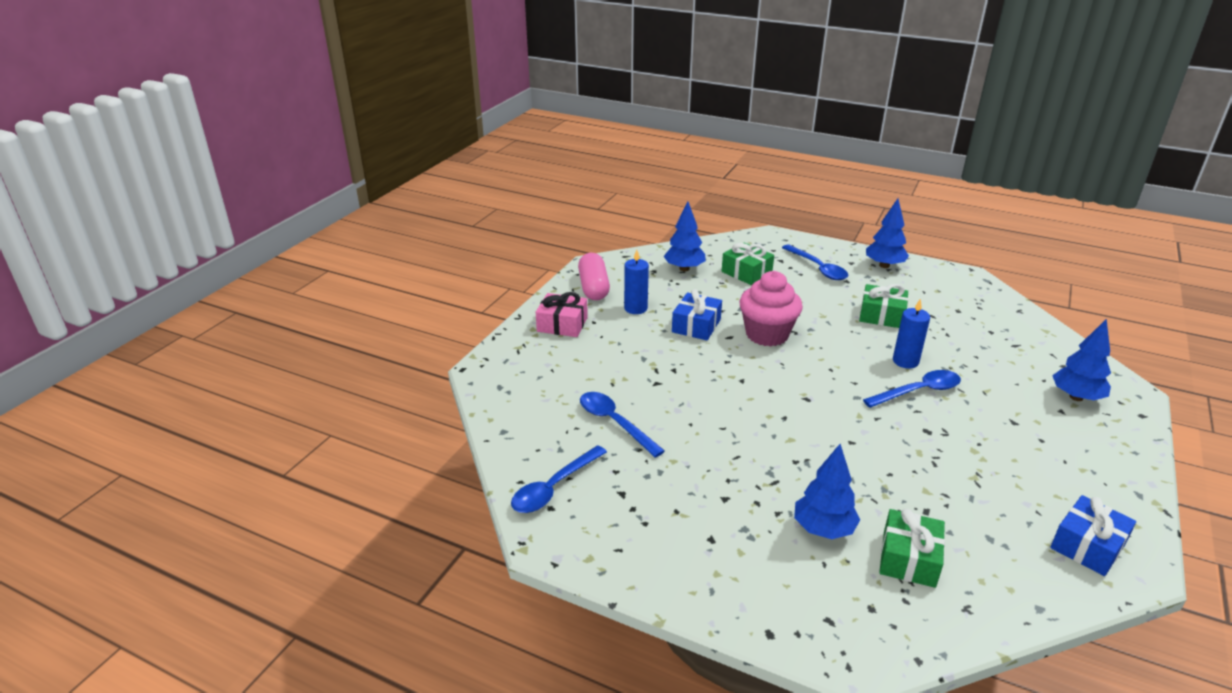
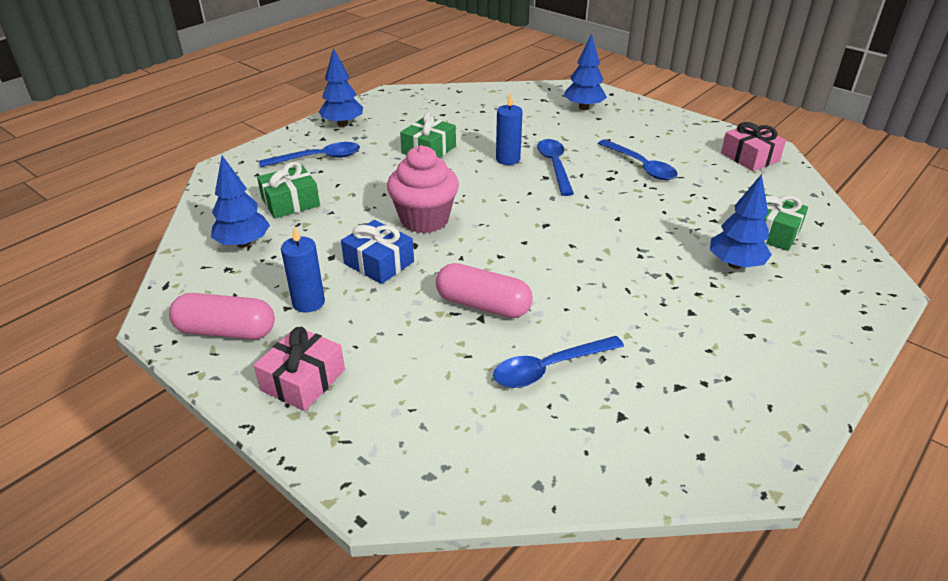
camera: 75 degrees left, 5 degrees up
(554, 487) = (664, 446): blue spoon -> blue spoon (641, 166)
(672, 381) = (483, 305): none -> pink capsule
(1087, 546) = (749, 157): blue gift -> pink gift

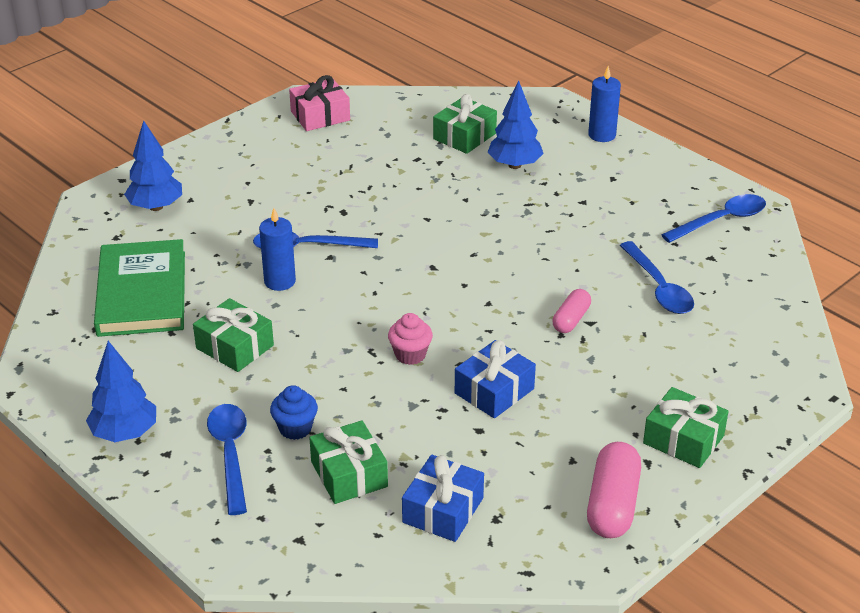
camera: 85 degrees left, 0 degrees up
(243, 243) = (443, 510): blue tree -> blue gift
(303, 380) = (683, 439): pink gift -> green gift
(308, 302) = (564, 443): blue candle -> blue candle (602, 135)
(341, 178) = (295, 428): none -> blue cupcake
(424, 220) = (410, 355): pink cupcake -> pink cupcake, size x0.53
(483, 114) = (141, 293): none -> green book
(483, 305) = (571, 320): pink capsule -> pink capsule, size x0.60
(641, 166) = (322, 187): blue spoon -> blue spoon (721, 220)

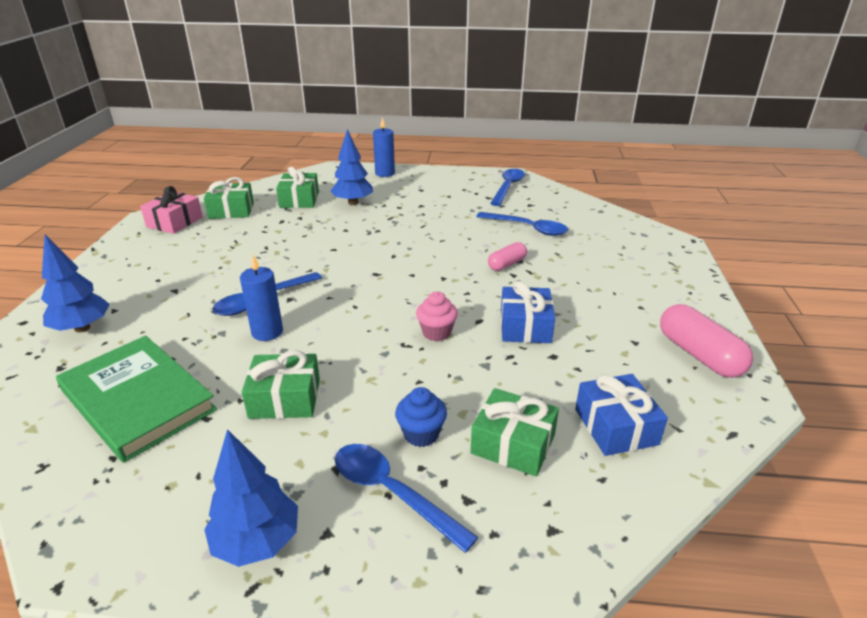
camera: 40 degrees left, 5 degrees down
(571, 320) = (507, 264): pink capsule -> pink capsule turned 60 degrees clockwise
(683, 439) = (668, 296): green gift -> green gift (231, 210)

